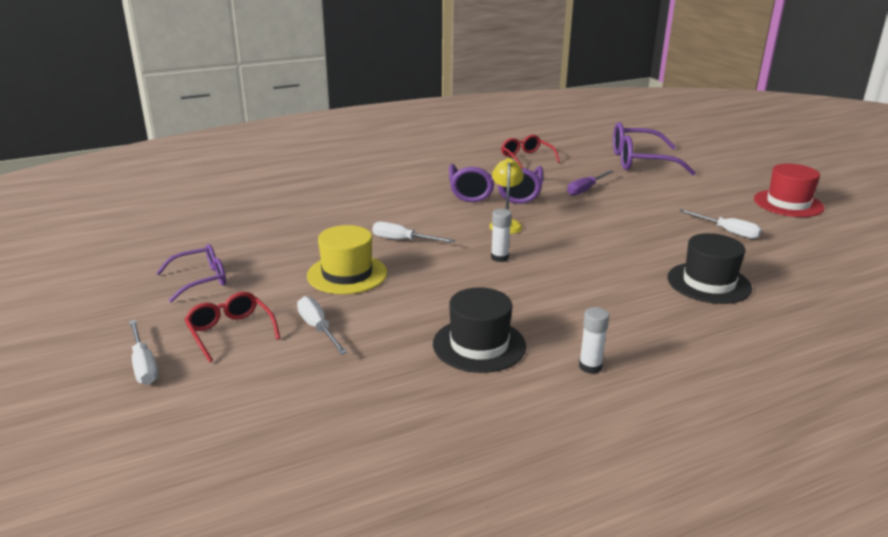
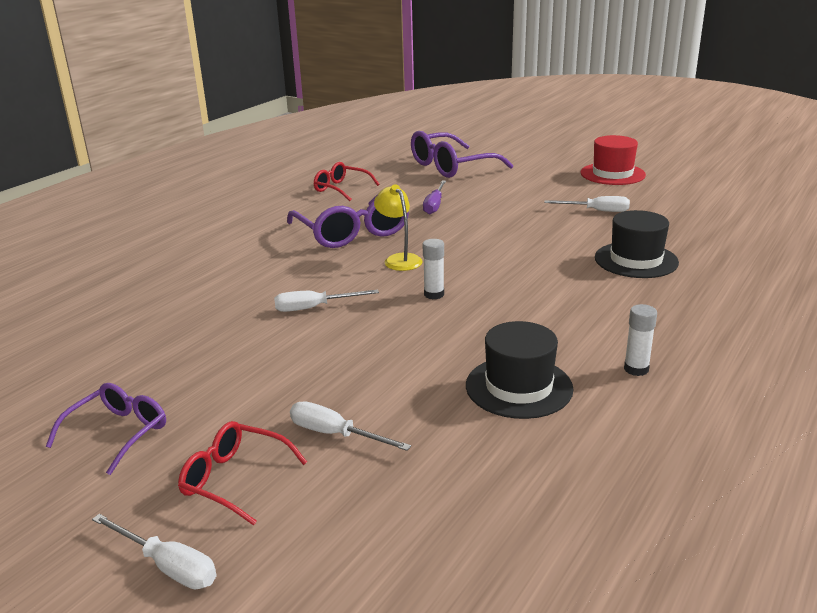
camera: 30 degrees left, 0 degrees up
(347, 274) = (295, 364): yellow hat -> none

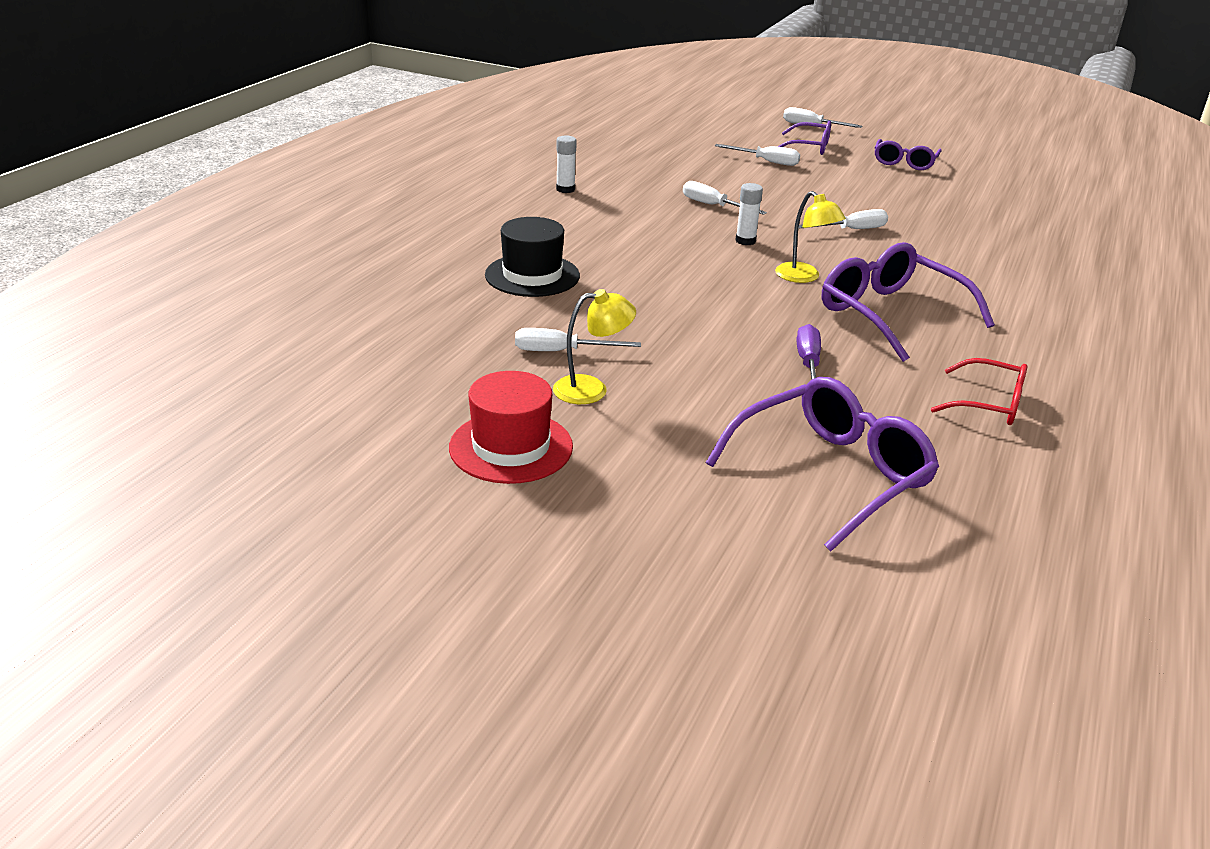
camera: 170 degrees right, 5 degrees up
(234, 479) = (809, 147): red glasses -> purple glasses
(451, 341) = (713, 206): none -> white screwdriver
(519, 387) = (653, 181): black hat -> none
(573, 194) = (591, 389): none -> yellow lamp

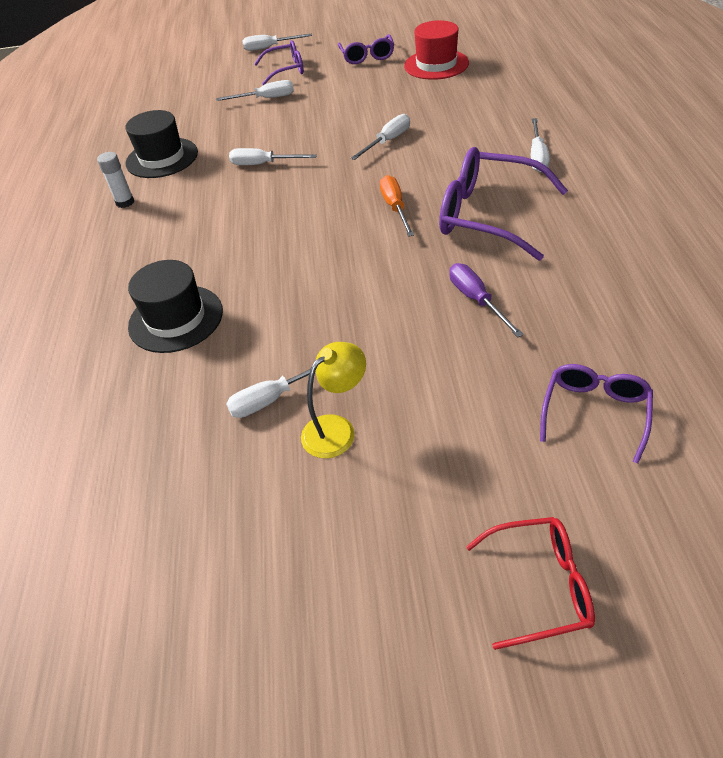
camera: 25 degrees left, 15 degrees up
(511, 447) = (326, 546): red hat -> red hat (436, 64)
(626, 171) = (162, 158): none -> black hat
(745, 241) = (319, 190): white glue stick -> none
(804, 277) = (395, 208): yellow lamp -> orange screwdriver
(832, 474) = (595, 412): purple glasses -> purple glasses, size x0.59
(989, 404) = (630, 271): red glasses -> red glasses (540, 585)
(996, 293) = (537, 156): none -> white screwdriver

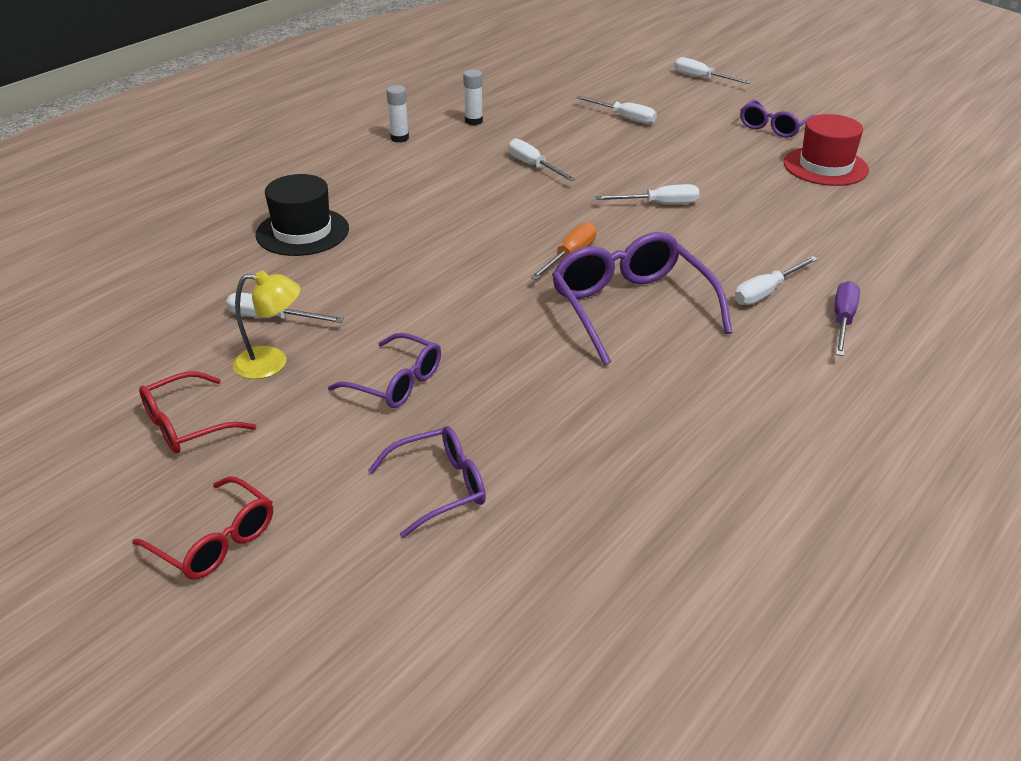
camera: 40 degrees right, 10 degrees down
(162, 158) = (473, 121): black hat -> white glue stick
(286, 70) = (682, 103): purple glasses -> purple glasses (396, 383)
(361, 528) = (186, 425): none -> red glasses
(476, 300) = (504, 357): purple screwdriver -> purple screwdriver (843, 321)

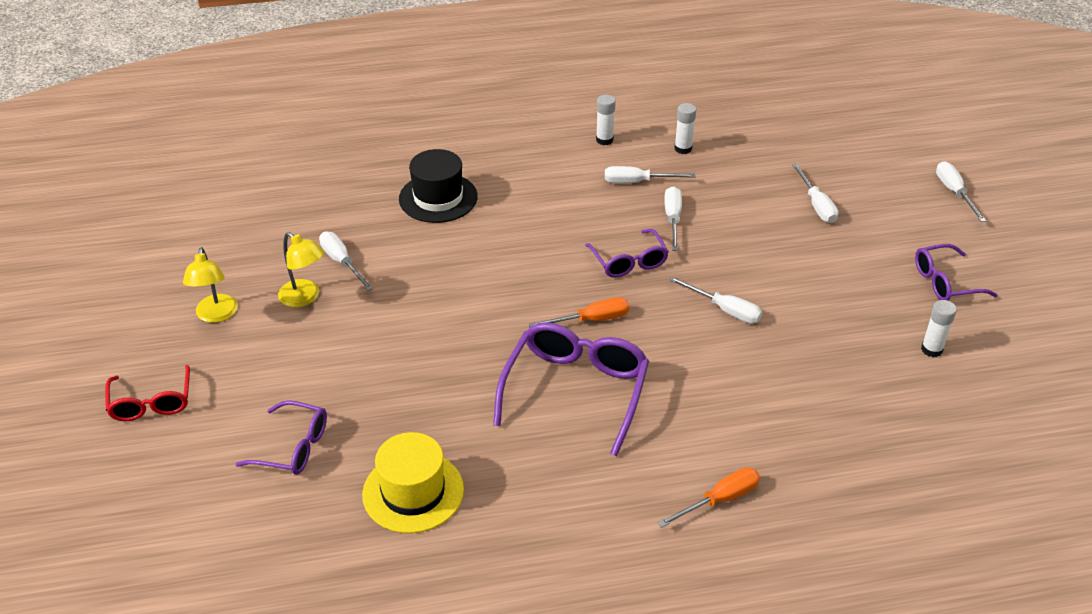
camera: 40 degrees right, 5 degrees up
(186, 425) = (216, 315): red glasses -> yellow lamp
(396, 383) = (356, 357): purple glasses -> purple glasses (629, 262)
(608, 454) = (413, 492): none -> yellow hat
(766, 292) = (695, 439): white screwdriver -> white screwdriver (637, 182)
(825, 166) = (931, 349): red hat -> white glue stick
(843, 321) = (720, 500): purple screwdriver -> orange screwdriver

